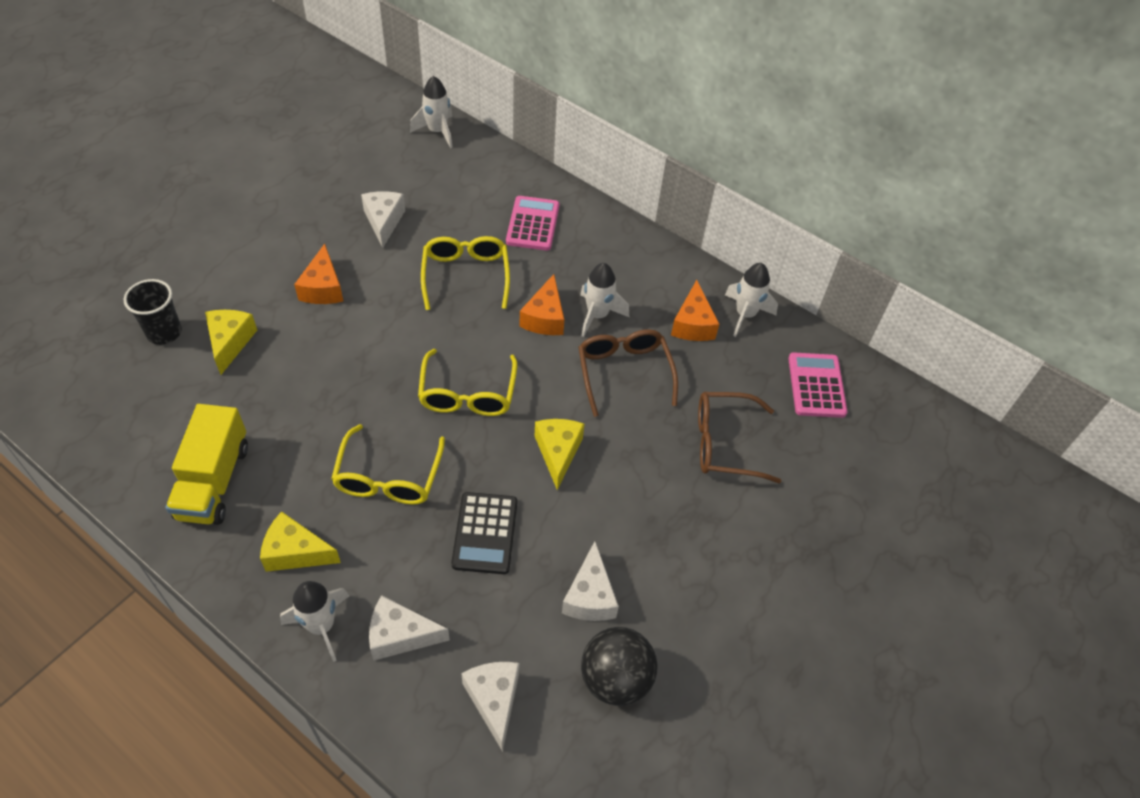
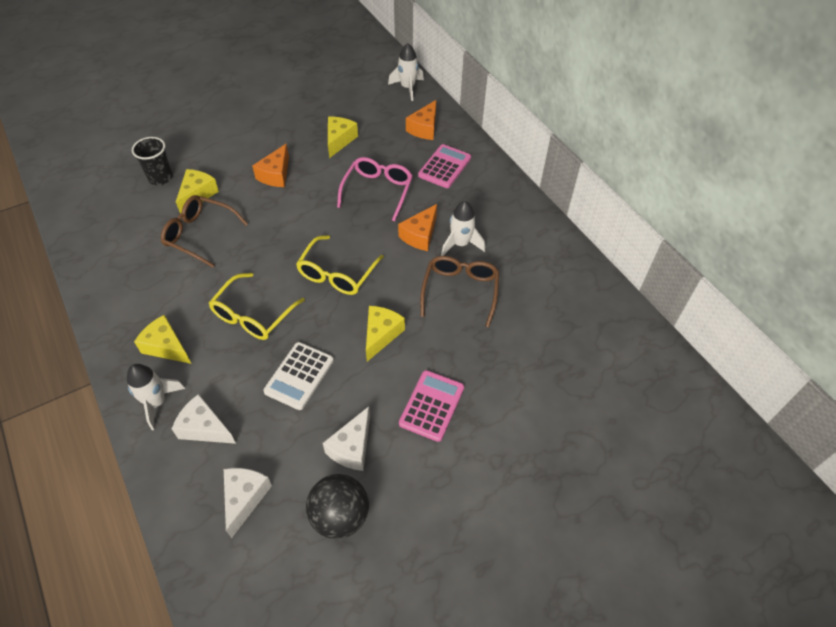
camera: 25 degrees right, 0 degrees up
(214, 481) = (140, 283): yellow truck -> none
(384, 221) = (339, 140): white cheese -> yellow cheese
(466, 276) = (377, 191): yellow glasses -> pink glasses
(485, 533) = (299, 376): black calculator -> white calculator
(693, 324) = (532, 270): orange cheese -> orange cheese (424, 128)
(725, 443) = (514, 367): brown glasses -> brown glasses (200, 235)
(745, 315) = (578, 274): white rocket -> none
(816, 385) = (612, 345): pink calculator -> pink calculator (432, 405)

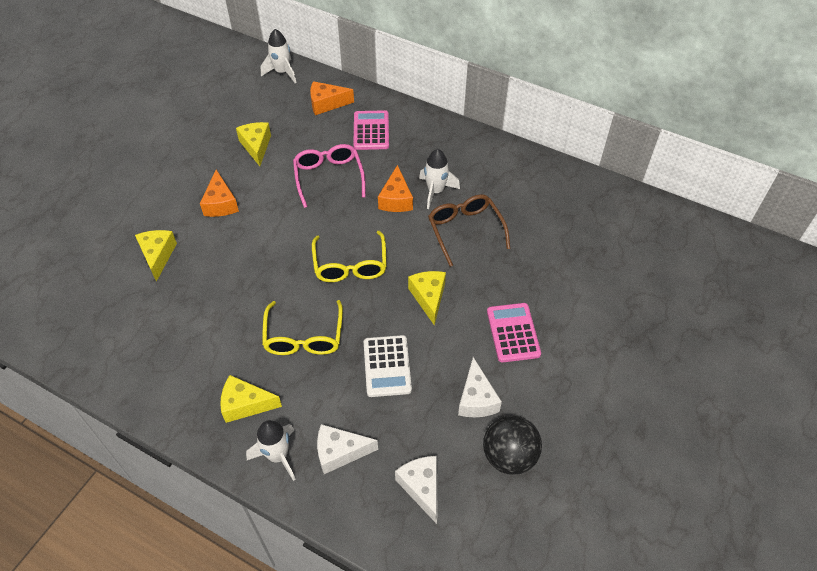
camera: 30 degrees left, 0 degrees up
(160, 178) = (104, 256): black cup -> none
(200, 235) = (192, 291): brown glasses -> none
(424, 128) = (326, 104): orange cheese -> orange cheese turned 90 degrees clockwise

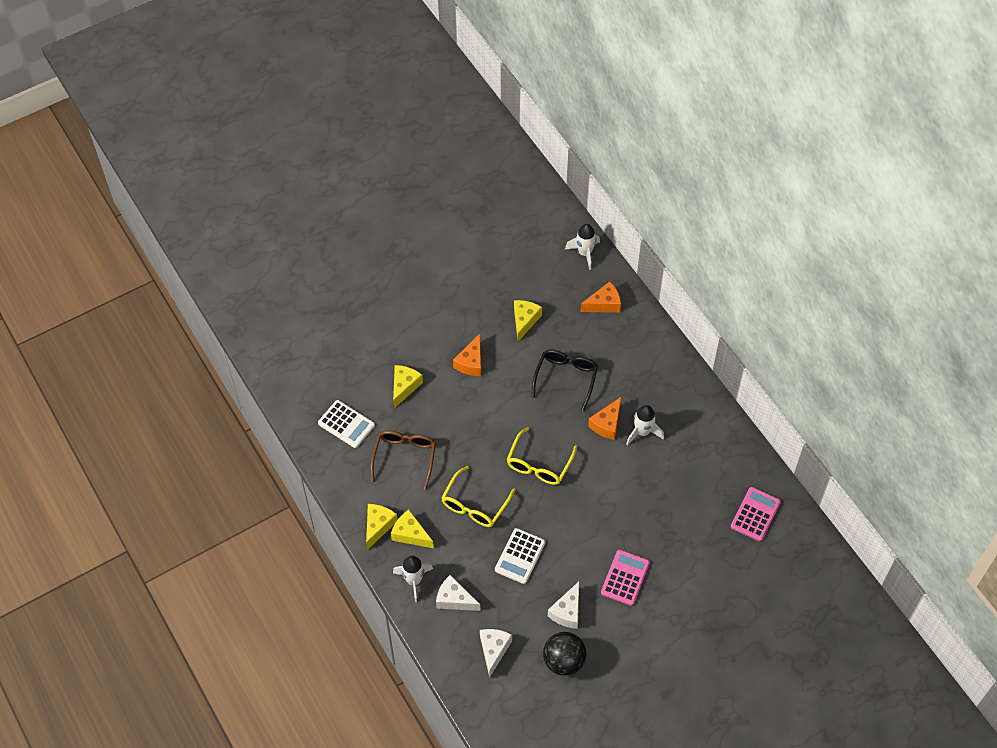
camera: 30 degrees right, 5 degrees up
(106, 322) = (346, 424): none -> white calculator
(326, 104) = (604, 304): orange cheese -> orange cheese turned 135 degrees clockwise
(329, 177) = (566, 378): pink glasses -> black glasses
(371, 131) = (625, 349): pink calculator -> pink calculator (755, 514)
(428, 297) = (581, 519): yellow cheese -> yellow cheese (378, 526)
(465, 230) = (644, 478): brown glasses -> brown glasses (404, 458)

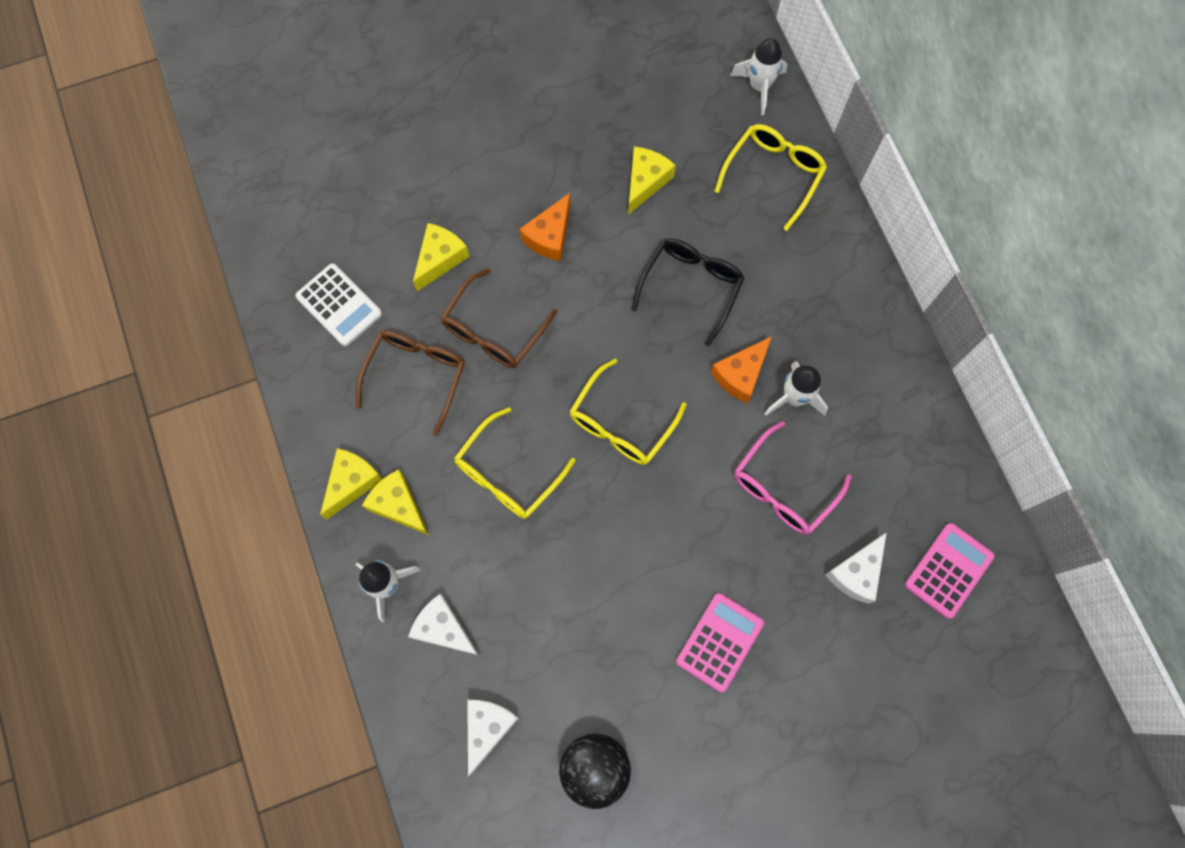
camera: 10 degrees right, 15 degrees up
(448, 423) = (494, 330): none -> brown glasses
(520, 556) = (561, 574): white calculator -> none
(567, 611) = (616, 683): white cheese -> white cheese (856, 573)
(604, 304) = (773, 175): orange cheese -> yellow glasses
(646, 485) = (783, 488): none -> pink glasses

